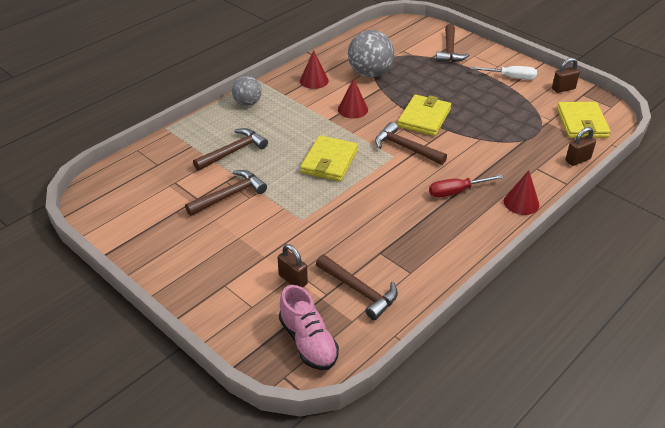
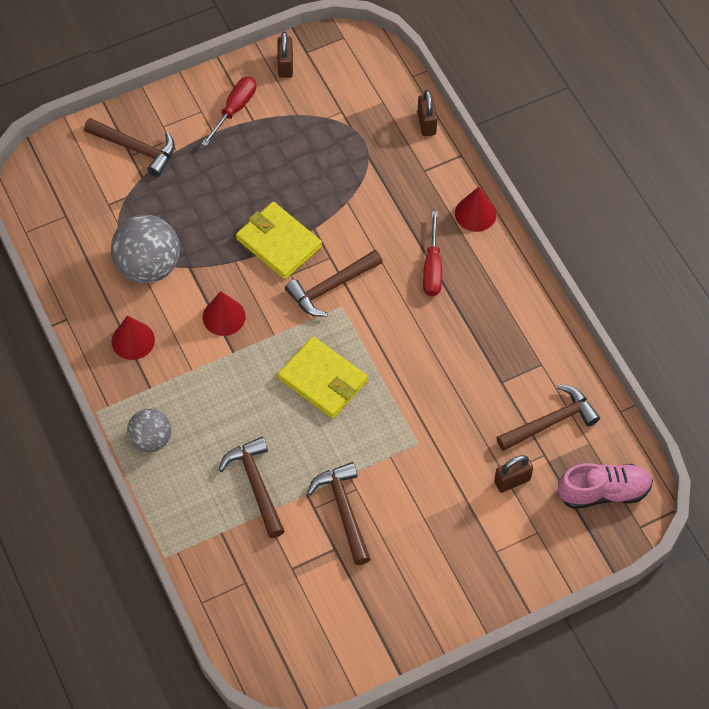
camera: 70 degrees left, 20 degrees up
(511, 77) = (234, 109): white screwdriver -> red screwdriver
(582, 123) = (362, 83): yellow wallet -> none

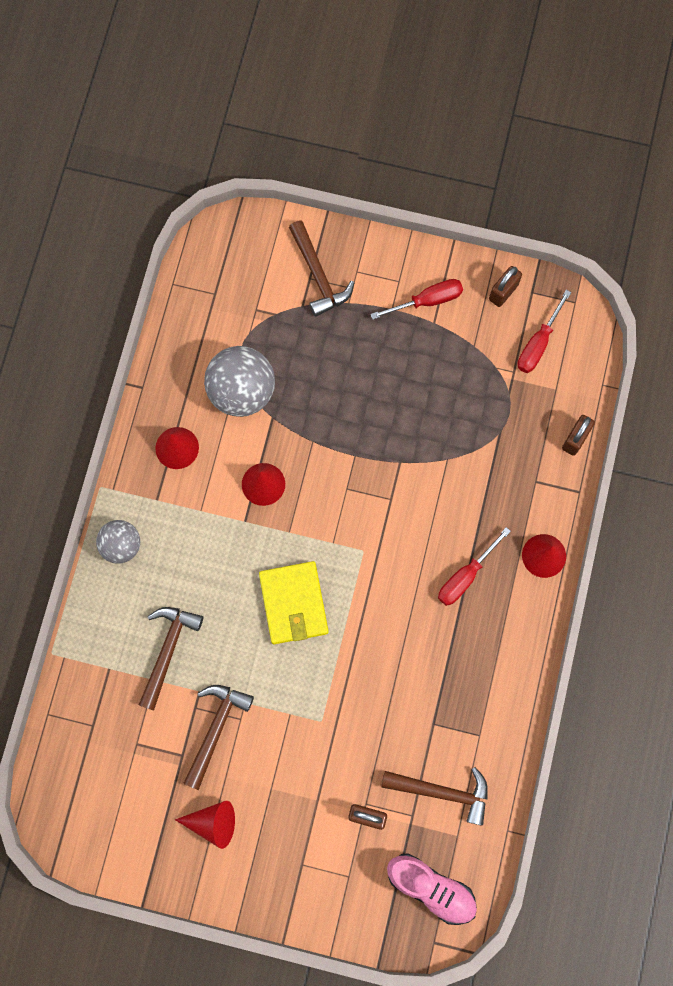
camera: 40 degrees right, 15 degrees up
(279, 243) = (361, 453): yellow wallet -> none
(331, 287) = (369, 527): brown hammer -> none
(342, 81) = (538, 344): none -> red screwdriver
(402, 576) = (213, 823): none -> red cone

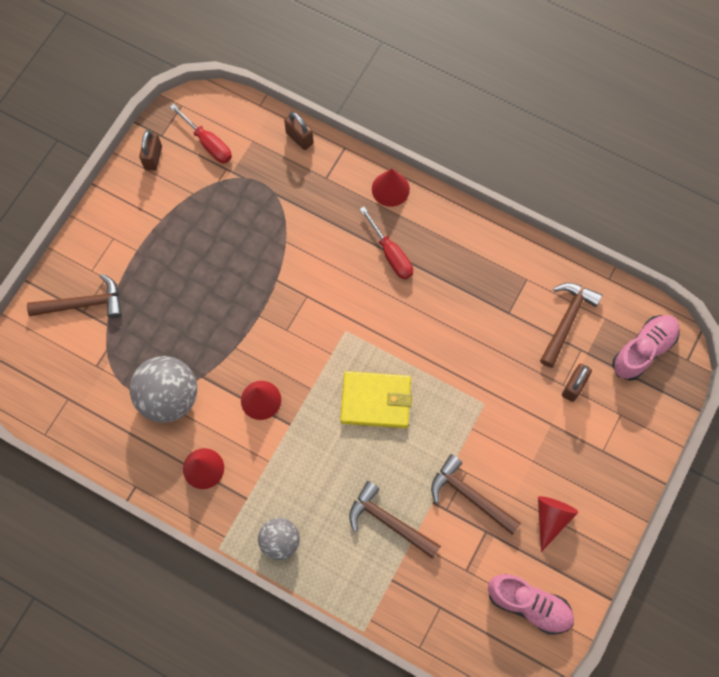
camera: 75 degrees left, 5 degrees down
(116, 818) = (528, 604): none -> pink shoe
(427, 301) = (139, 219): red screwdriver -> none
(503, 292) = (153, 157): brown padlock -> brown padlock turned 45 degrees clockwise

